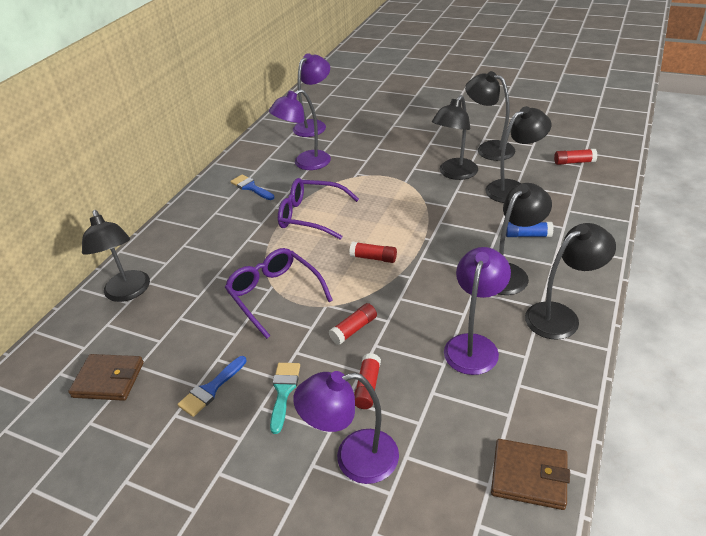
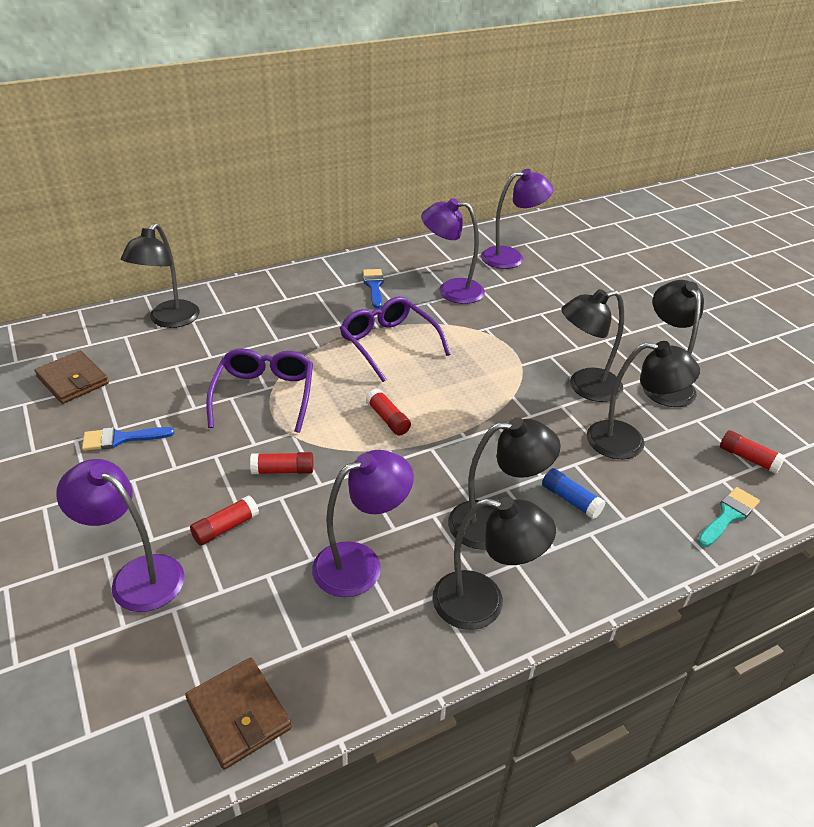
camera: 35 degrees right, 0 degrees up
(283, 391) = (164, 480): turquoise brush -> turquoise brush (728, 515)

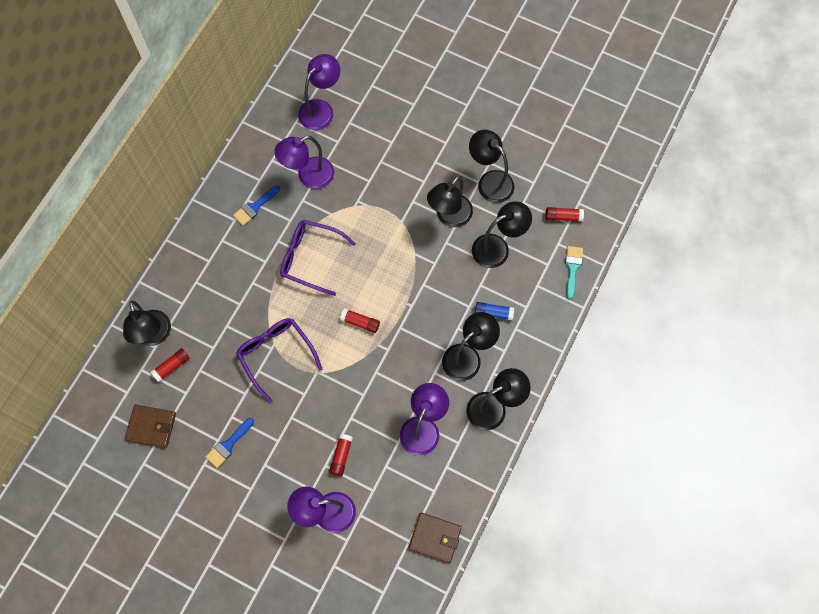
camera: 35 degrees left, 30 degrees up
(283, 470) = (336, 400): red glue stick -> red glue stick (172, 366)
(374, 286) = (255, 207): blue brush -> blue brush turned 90 degrees counterclockwise

